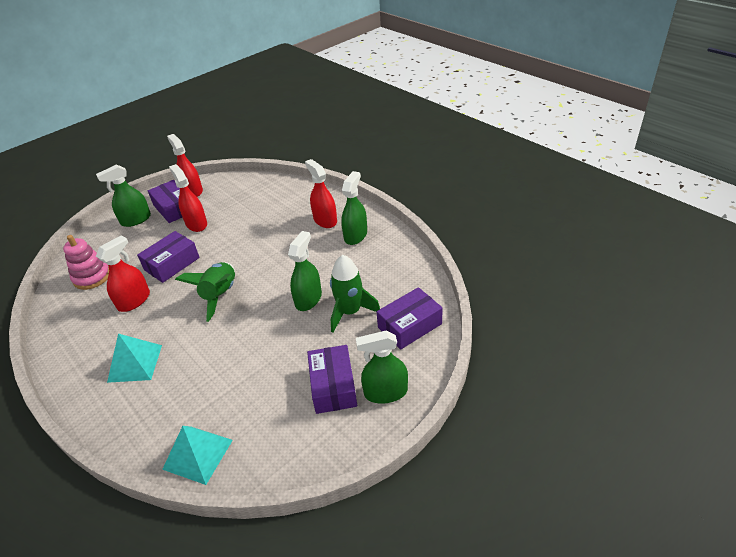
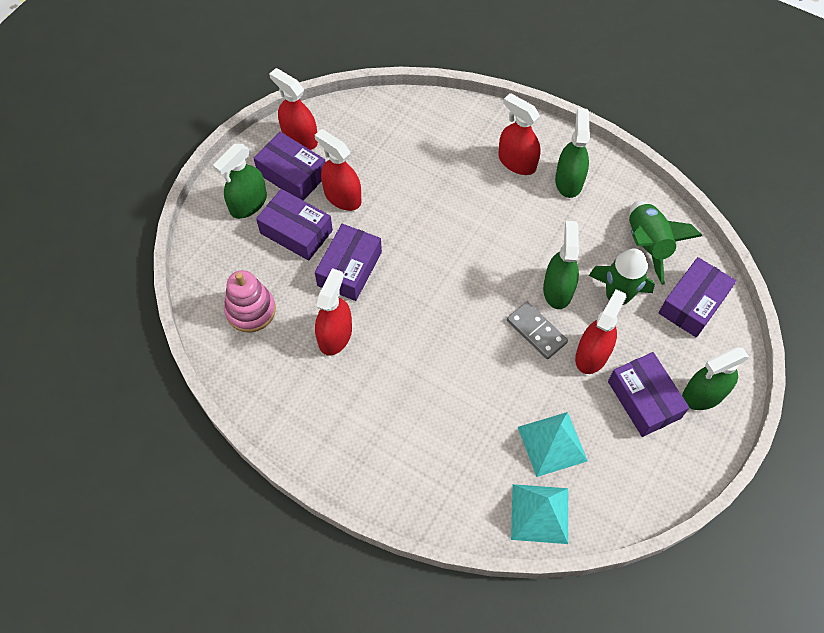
camera: 20 degrees left, 20 degrees up
(135, 363) = (395, 422): turquoise pyramid -> turquoise pyramid (552, 444)
(153, 238) = (296, 232): none -> purple box
(220, 295) = (444, 305): green rocket -> green rocket (647, 245)
(276, 323) = (536, 331): none -> grey domino
(309, 346) = (592, 354): none -> red spray bottle

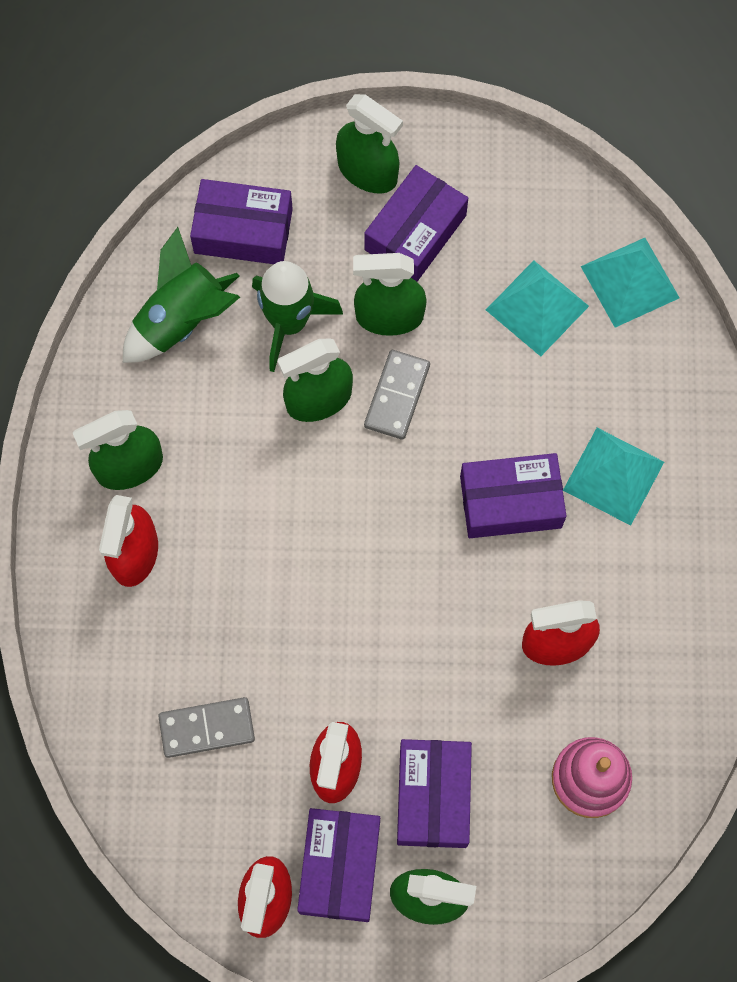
camera: 120 degrees left, 10 degrees up
(349, 269) = (447, 684): purple box -> purple box (510, 502)
(402, 151) = (207, 728): none -> grey domino
(414, 424) = (613, 476): none -> turquoise pyramid
(592, 354) = (389, 316): red spray bottle -> green spray bottle

